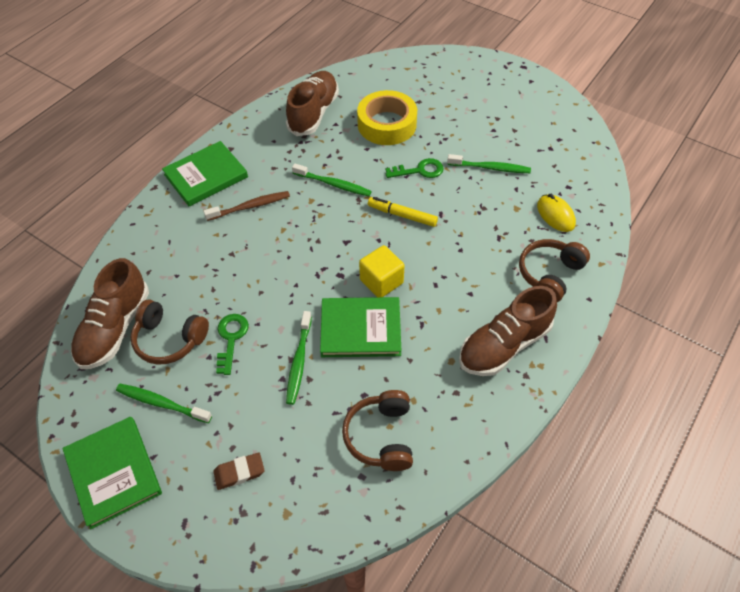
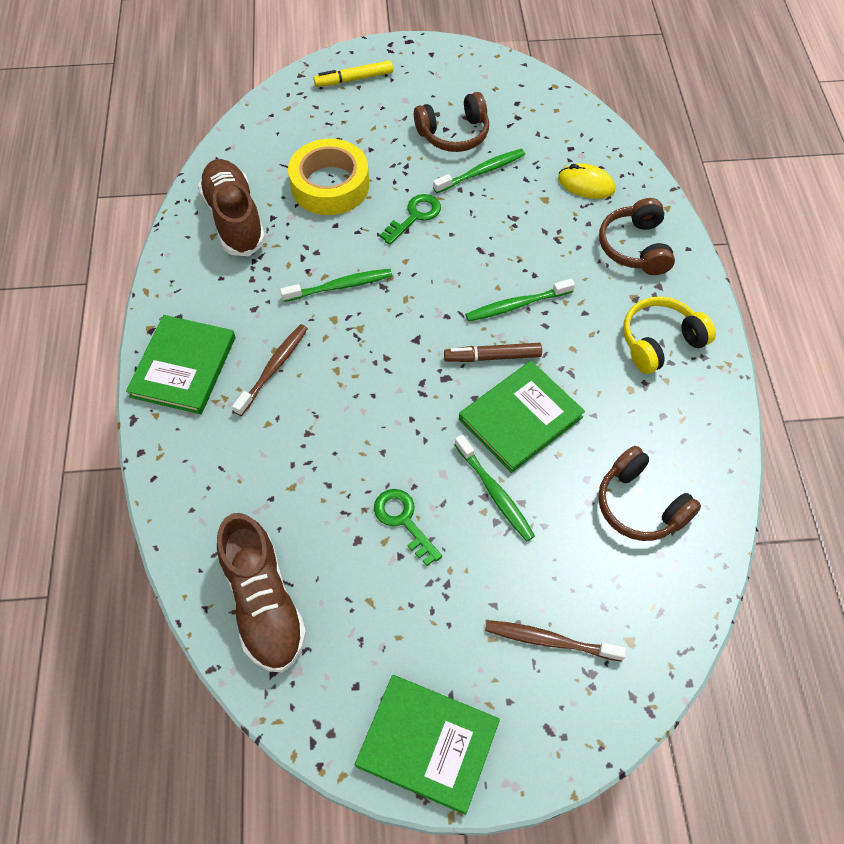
camera: 40 degrees left, 5 degrees up
(162, 403) = (402, 638): green toothbrush -> green toothbrush (516, 305)
(169, 339) = (338, 569): brown headphones -> brown headphones (454, 134)
(239, 472) = (550, 641): brown eraser -> brown toothbrush
(381, 281) = (492, 357): yellow cube -> brown marker
(402, 215) = (444, 275): yellow marker -> yellow marker (354, 79)
(504, 345) = (660, 342): brown shoe -> yellow headphones

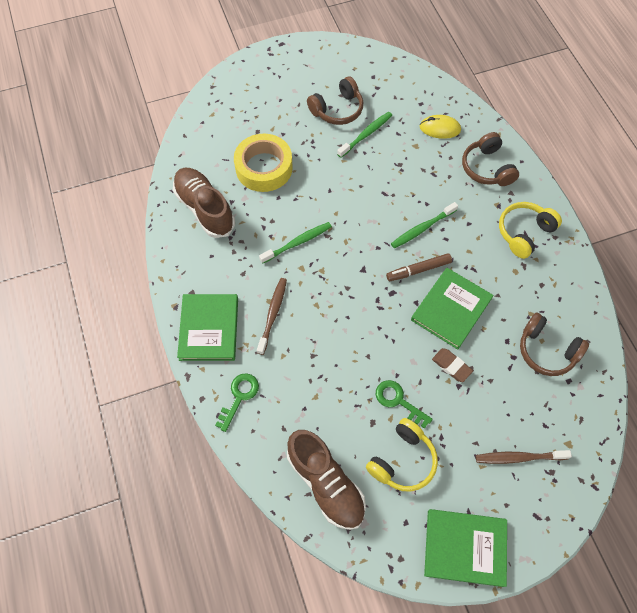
camera: 15 degrees left, 5 degrees up
(354, 79) = (252, 82): yellow marker -> none
(381, 601) = (402, 460): none -> yellow headphones
(415, 216) = (331, 178): green key -> green key (239, 397)
(495, 493) = (451, 366): green toothbrush -> brown eraser

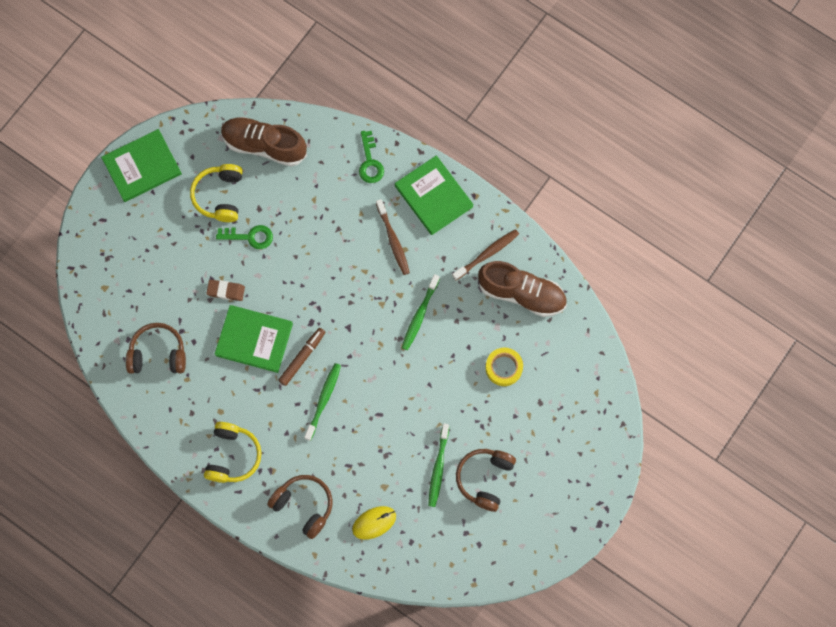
camera: 145 degrees right, 10 degrees up
(264, 168) = (503, 368): yellow tape -> yellow tape, size x0.60
(451, 309) = (254, 339): green book -> green book turned 75 degrees counterclockwise
(519, 457) = (136, 253): brown toothbrush -> brown toothbrush (487, 254)

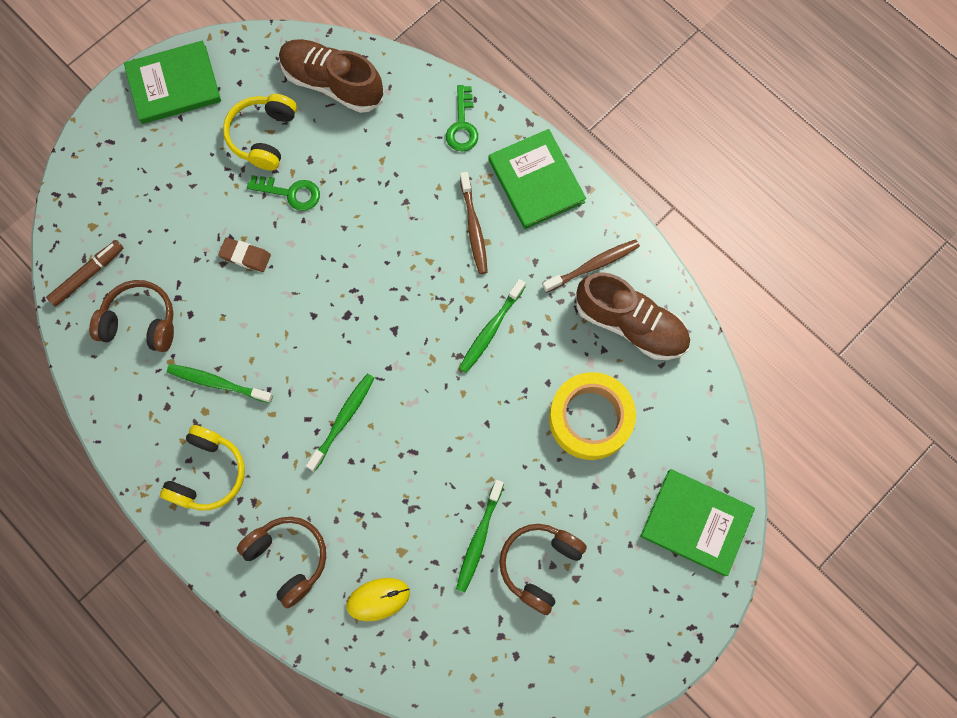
camera: 10 degrees right, 0 degrees up
(225, 389) = (218, 383): none -> green toothbrush
(254, 339) = (268, 324): green book -> green book (696, 522)
(302, 357) = (326, 359): brown marker -> brown marker (88, 275)
(503, 368) = (590, 418): yellow tape -> yellow tape, size x1.66

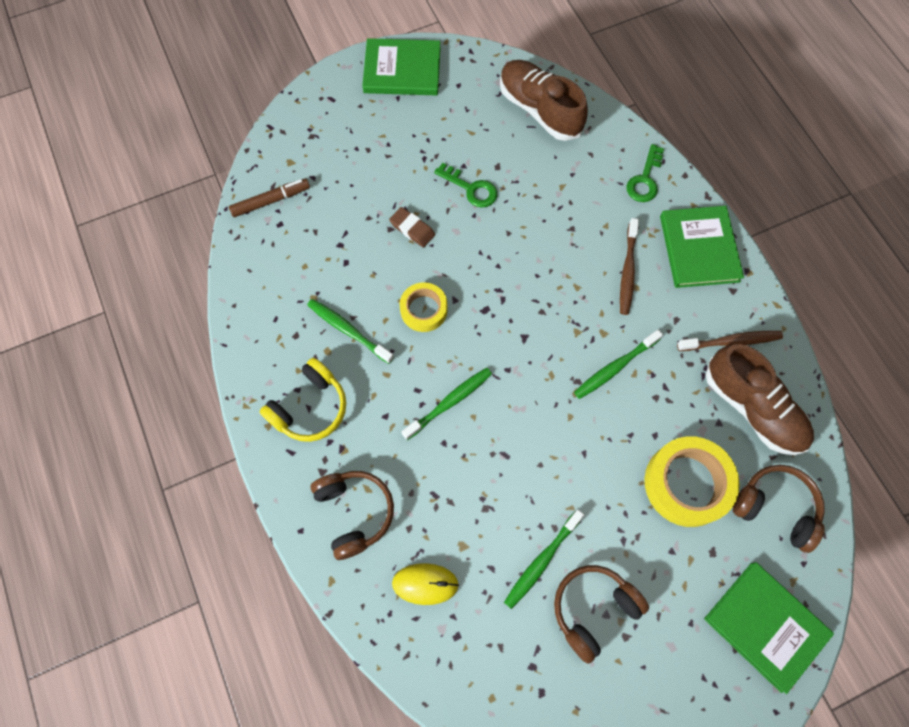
camera: 20 degrees right, 5 degrees down
(140, 322) = (300, 255): brown headphones -> brown headphones (775, 508)
(263, 136) = (464, 134): yellow headphones -> none
(286, 336) = (424, 310): none -> yellow tape

